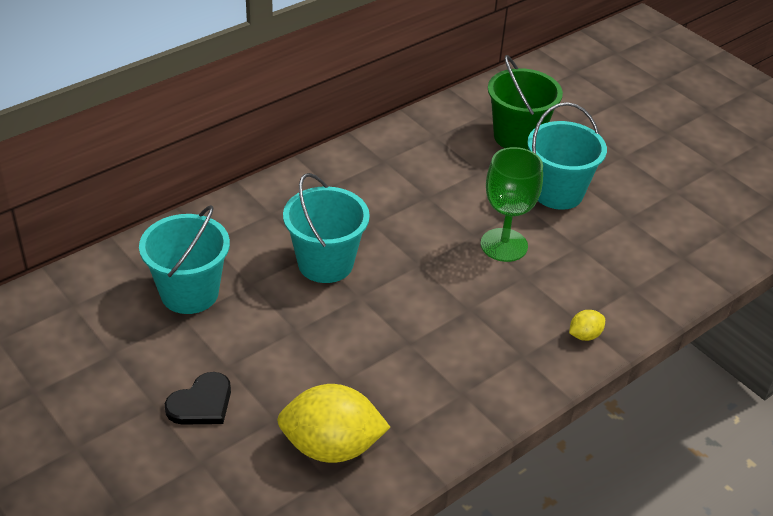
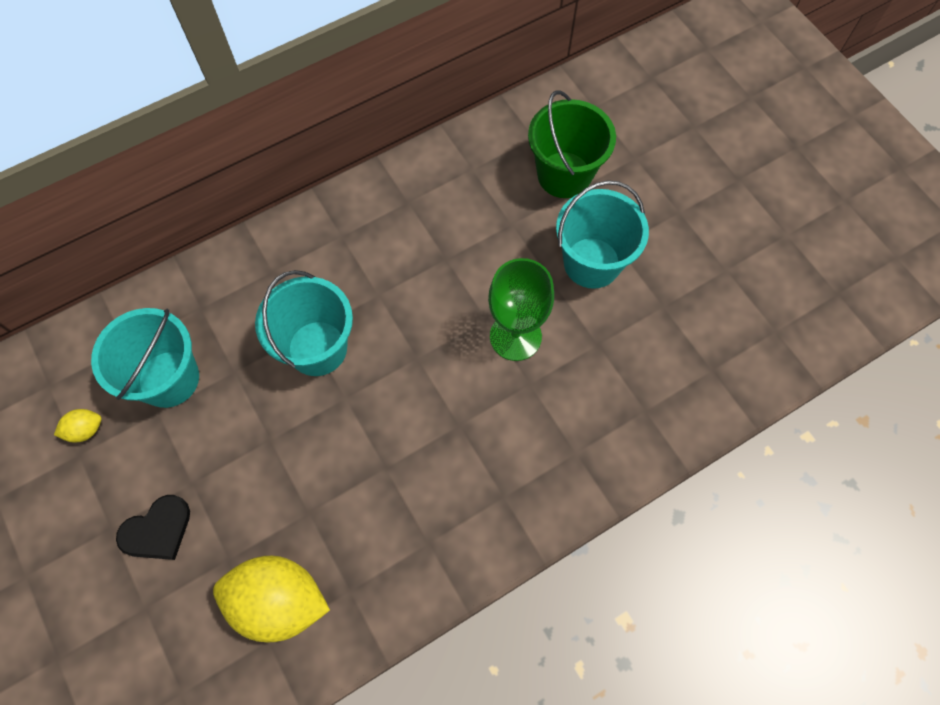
camera: 10 degrees right, 25 degrees up
(584, 335) = (577, 473): yellow lemon -> yellow lemon (85, 430)

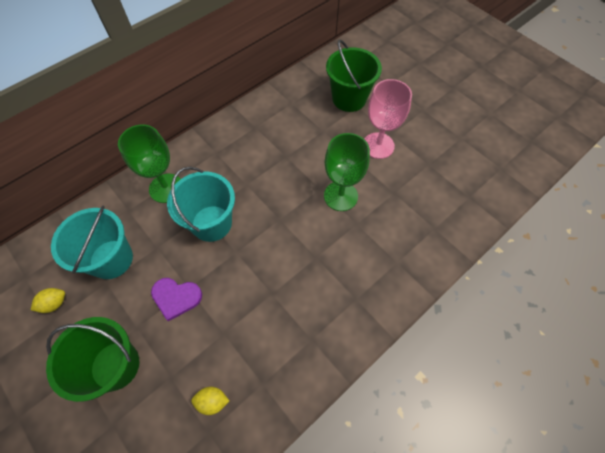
camera: 10 degrees left, 5 degrees down
(157, 530) = (115, 365): black heart -> green bucket
(251, 450) = (176, 297): none -> purple heart
(259, 282) = (166, 188): none -> green goblet
(279, 601) = (212, 401): yellow lemon -> yellow lemon, size x0.44
(592, 263) = (378, 145): turquoise bucket -> pink goblet

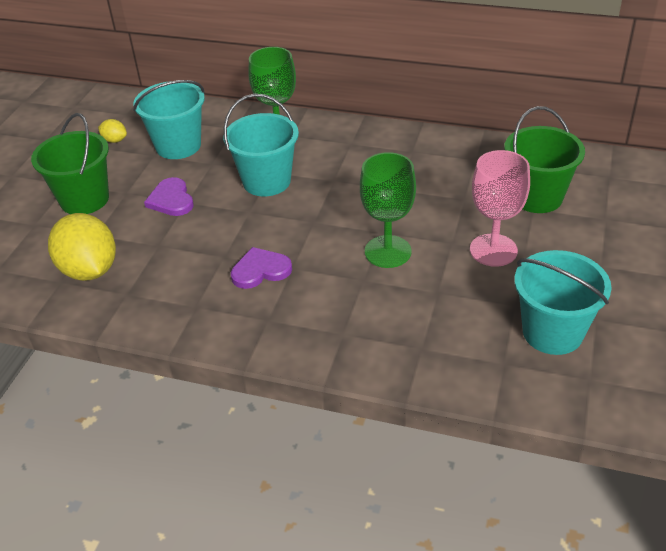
camera: 60 degrees right, 20 degrees down
(212, 401) = (89, 270): yellow lemon -> yellow lemon, size x2.26
(304, 277) = (260, 270): none -> purple heart
(459, 161) = (552, 332): none -> turquoise bucket

